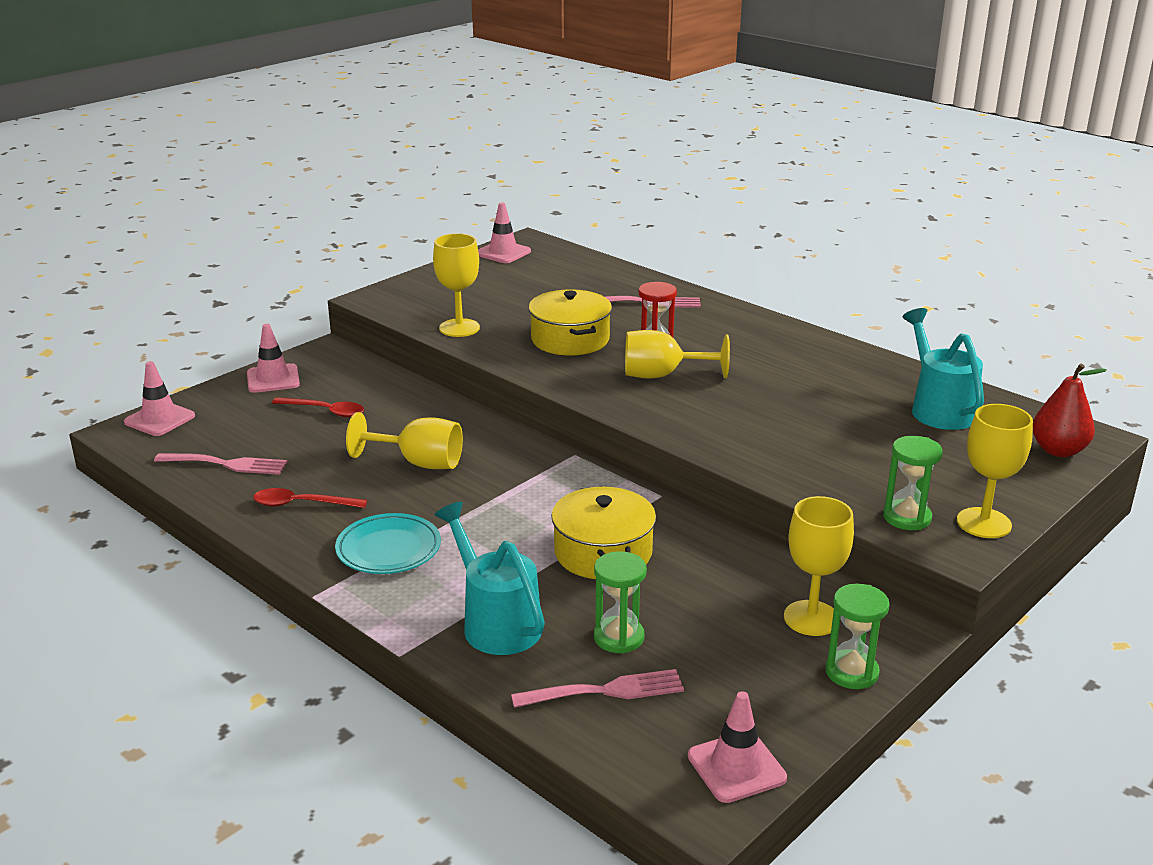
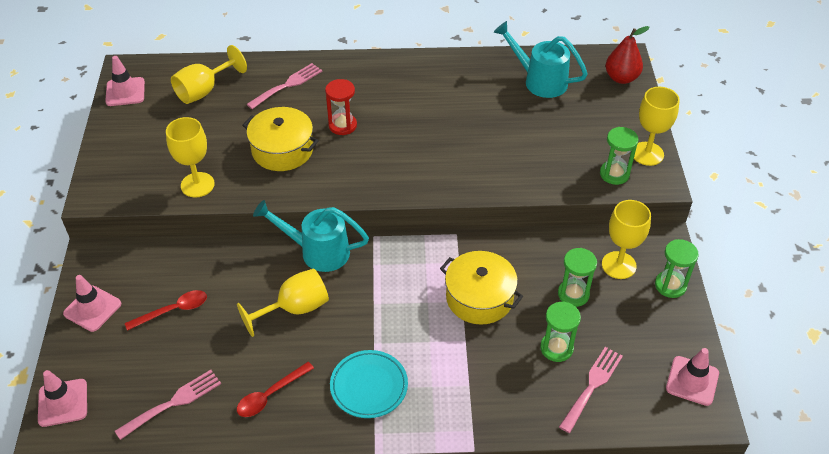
camera: 45 degrees left, 20 degrees up
(496, 622) = (490, 388): turquoise watering can -> turquoise watering can (318, 251)
(662, 375) = (375, 146): yellow goblet -> yellow goblet (204, 90)
(713, 609) = (573, 294): none -> green hourglass

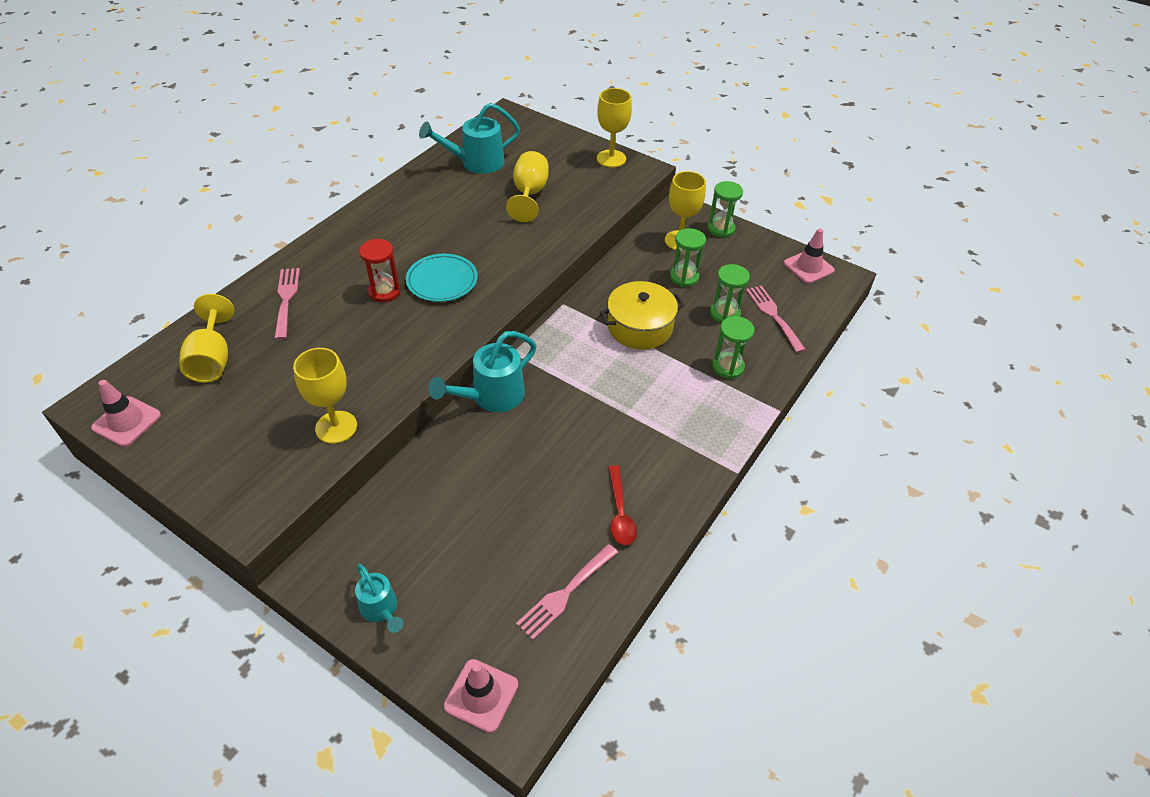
camera: 55 degrees left, 0 degrees up
(92, 308) = (381, 609): pink traffic cone -> turquoise watering can
(173, 310) = (453, 539): red spoon -> none
(173, 403) = (565, 593): pink fork -> pink fork turned 135 degrees counterclockwise
(282, 150) = (365, 345): yellow pot -> none
(294, 309) = (540, 446): yellow goblet -> yellow goblet (529, 194)
(369, 386) = (668, 440): turquoise plate -> turquoise plate (442, 281)
(614, 174) = (613, 183): green hourglass -> green hourglass (728, 367)
(621, 78) = (524, 127): red pear -> none

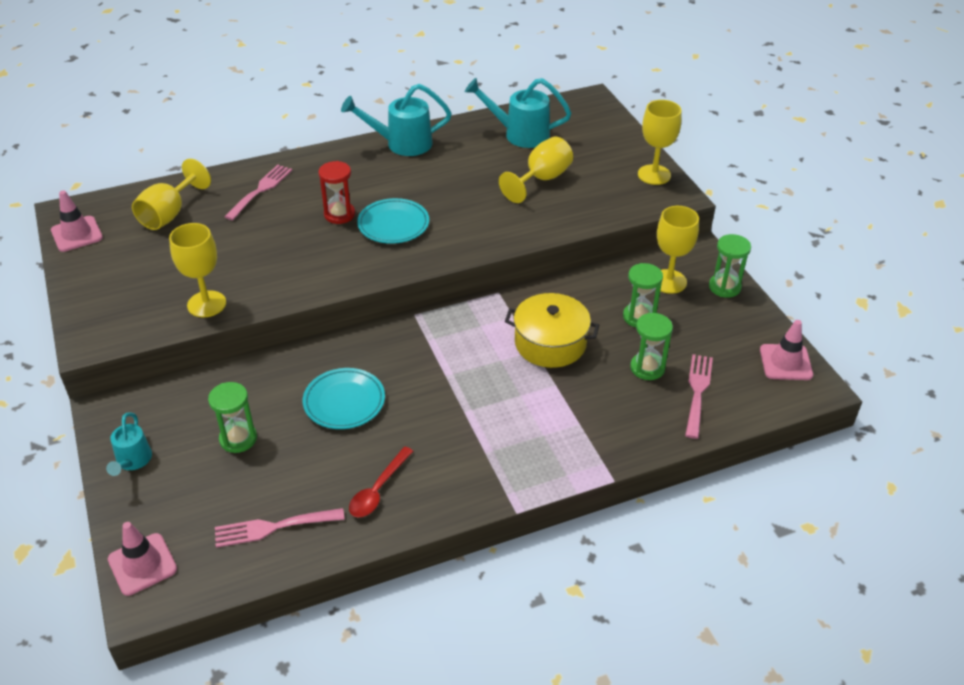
camera: 35 degrees right, 5 degrees down
(491, 396) = (362, 342): turquoise watering can -> turquoise watering can (402, 144)
(524, 455) = (344, 402): none -> turquoise plate
(728, 367) = (601, 417): green hourglass -> green hourglass (238, 439)

